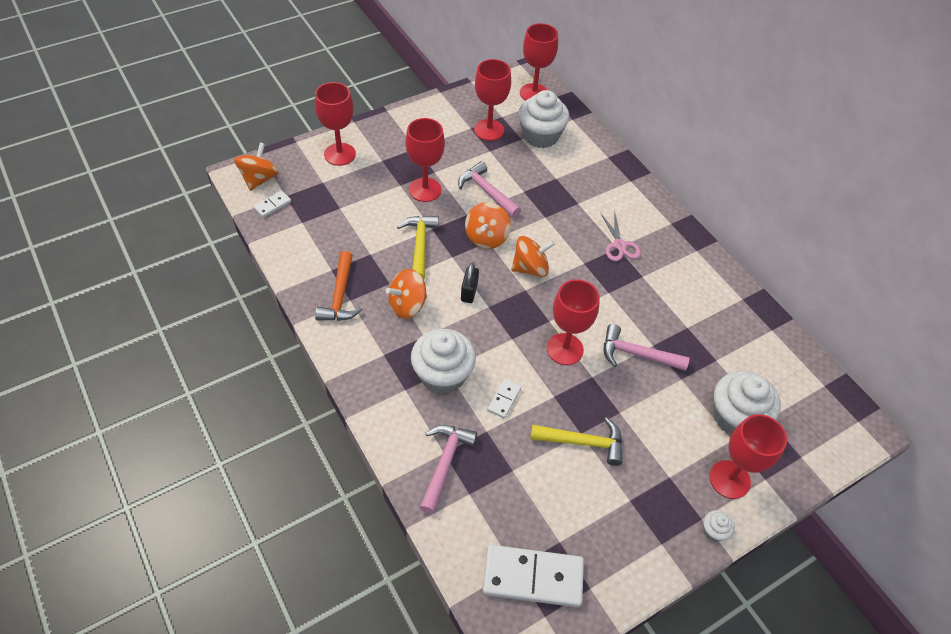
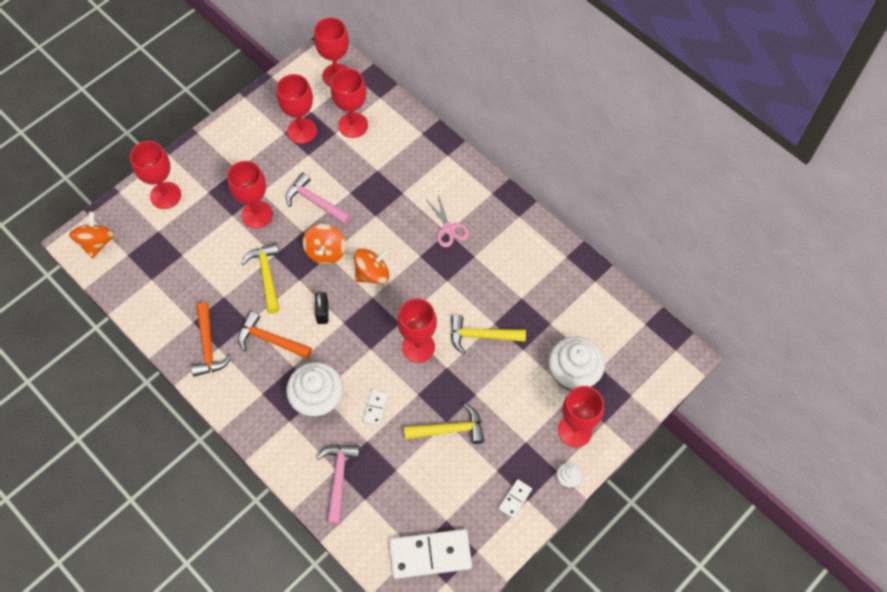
camera: 10 degrees left, 10 degrees up
(272, 205) = (118, 268): white domino -> white domino (515, 499)
(407, 305) = (270, 340): orange spinning top -> orange hammer
(540, 136) = (353, 125): white cupcake -> red goblet
(637, 354) = (482, 336): pink hammer -> yellow hammer

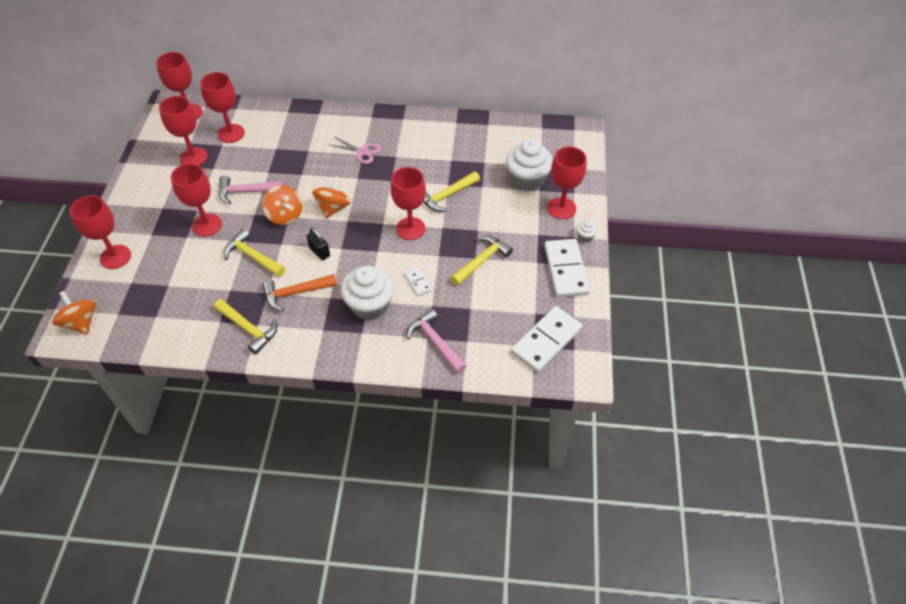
camera: 40 degrees left, 10 degrees down
(208, 346) = (248, 328): orange hammer -> yellow hammer
(515, 499) = (565, 270): white domino -> white domino, size x2.13

